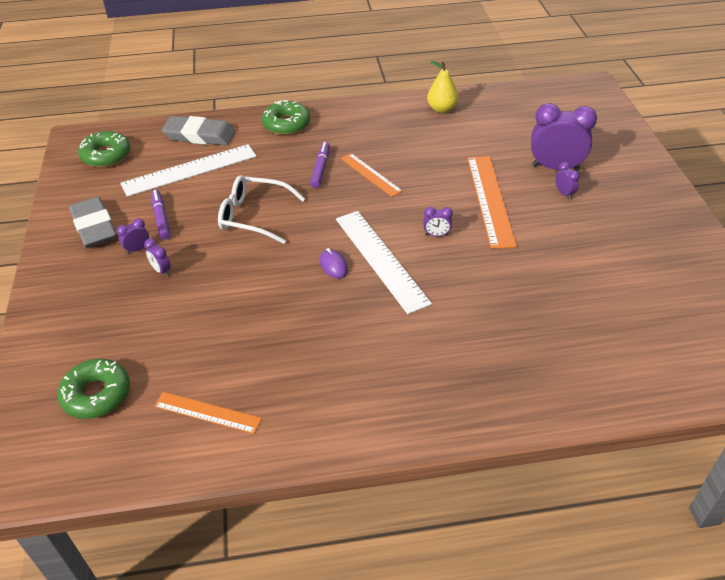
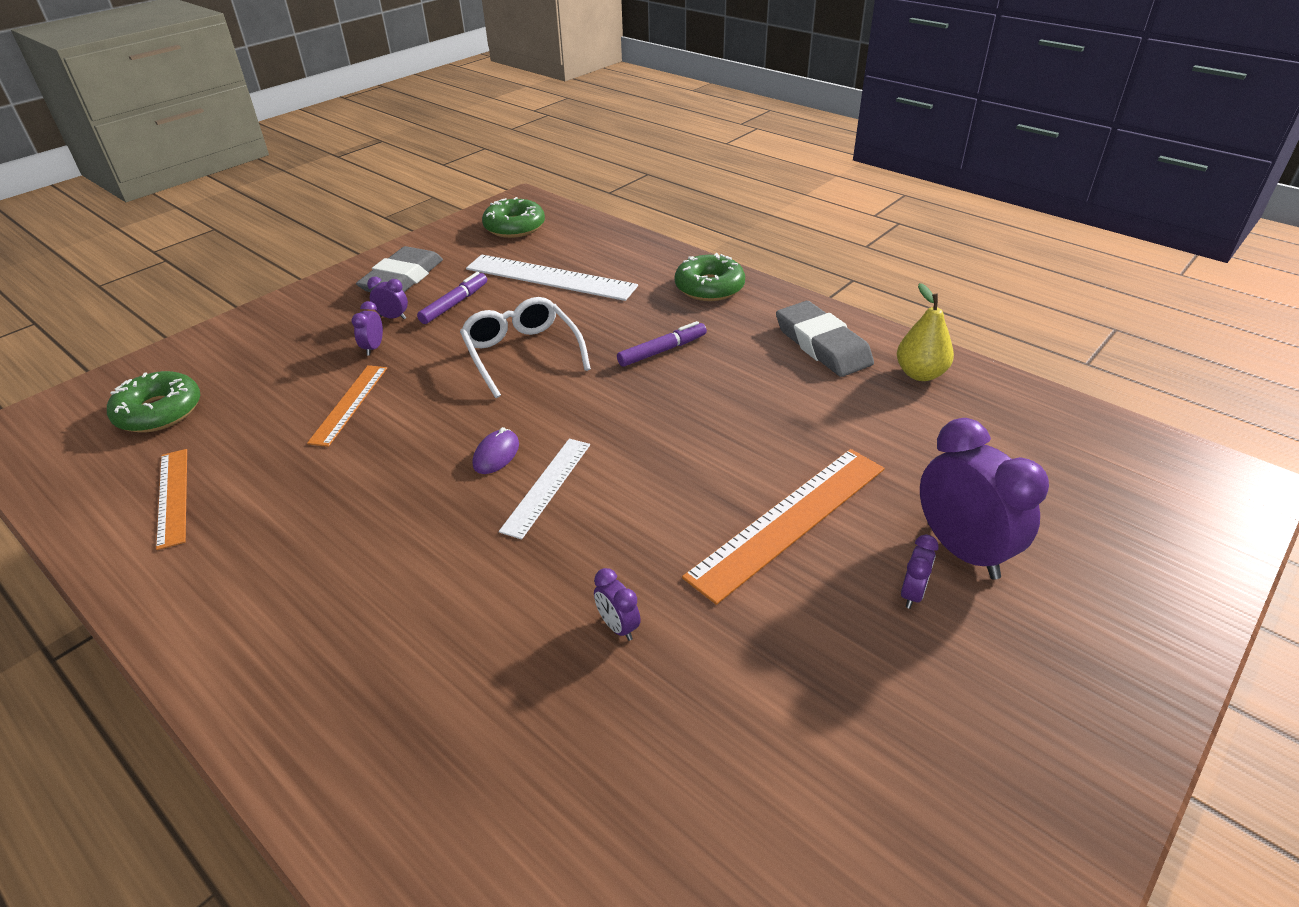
camera: 50 degrees right, 5 degrees down
(199, 135) = (613, 252): grey eraser -> grey eraser (822, 345)
(370, 174) = (701, 391): orange ruler -> orange ruler (349, 404)
(380, 259) = (546, 486): white ruler -> white ruler, size x0.60
(436, 235) = (651, 509): purple clock -> purple clock (618, 626)

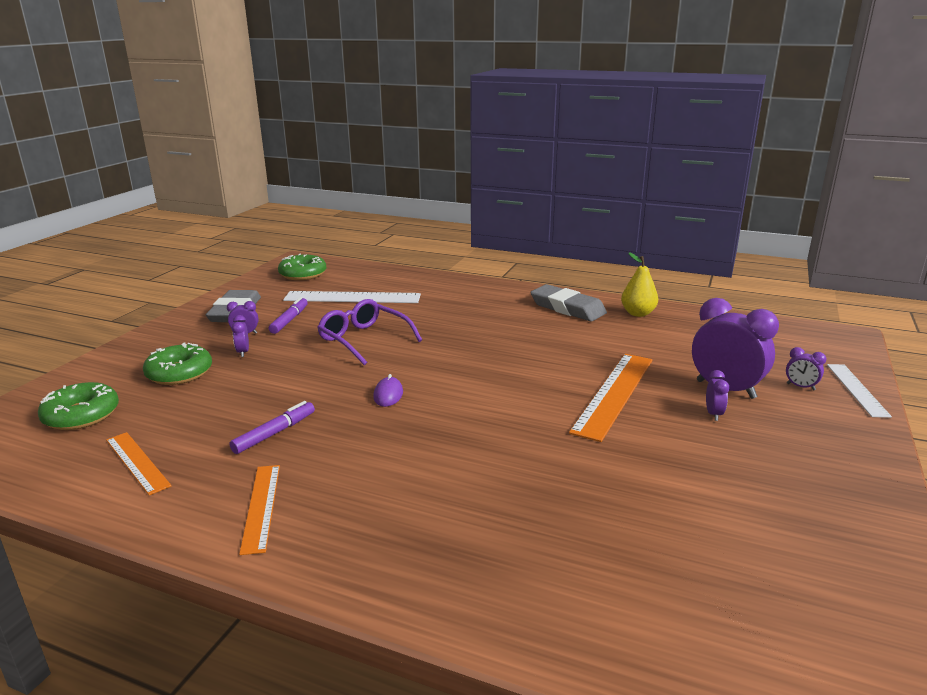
camera: 20 degrees left, 15 degrees down
(349, 404) = (248, 386): orange ruler -> orange ruler (261, 507)
(522, 353) = (364, 339): white glasses -> purple glasses
(546, 486) = (439, 405): white ruler -> white ruler (856, 389)
(618, 626) = (546, 465): purple clock -> purple clock (800, 387)
(662, 351) = (464, 325): purple marker -> purple marker (275, 433)
(709, 287) = (471, 289): green donut -> green donut (179, 373)

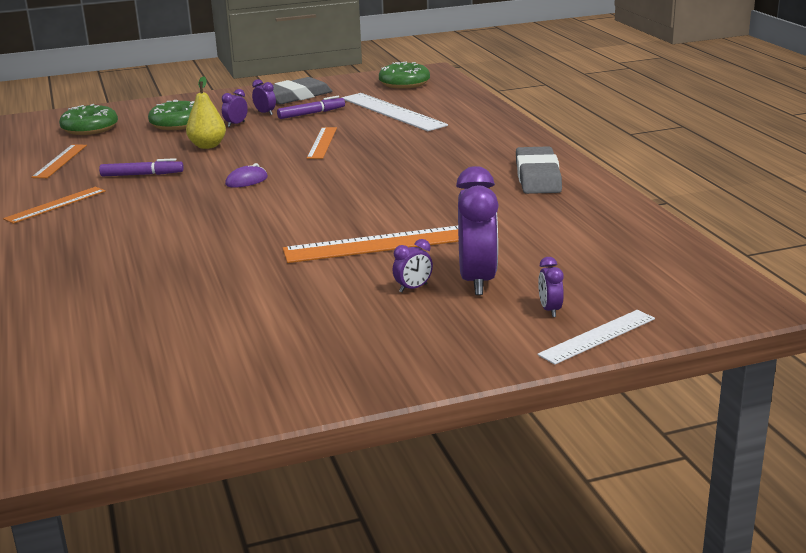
camera: 50 degrees right, 0 degrees up
(364, 339) = (322, 143): purple glasses -> orange ruler
(638, 313) = (589, 204): yellow pear -> yellow pear (207, 146)

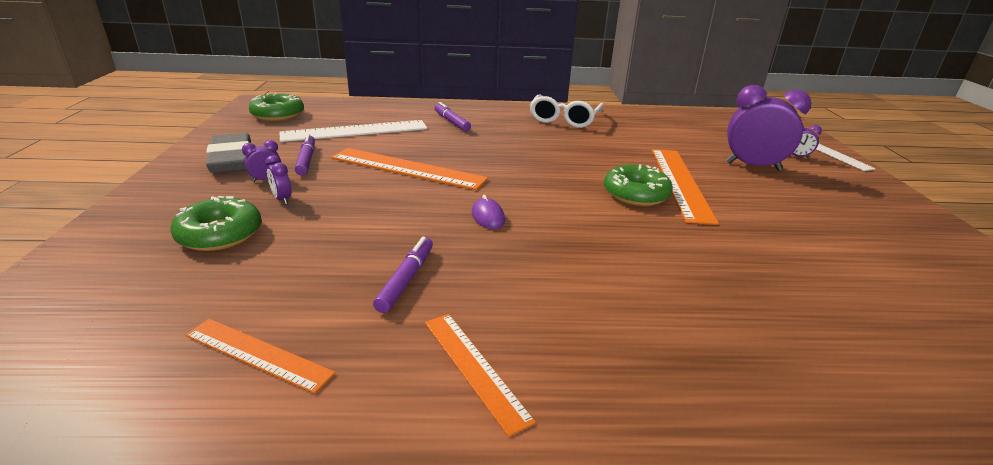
camera: 75 degrees left, 5 degrees up
(90, 128) = (117, 311): green donut -> green donut (636, 194)
(207, 146) = (342, 224): yellow pear -> none
(322, 143) = (407, 168): orange ruler -> orange ruler, size x1.68
(413, 288) = (768, 186): purple clock -> none
(461, 135) = (451, 122): none -> purple marker
(537, 177) = (564, 119): grey eraser -> white glasses

